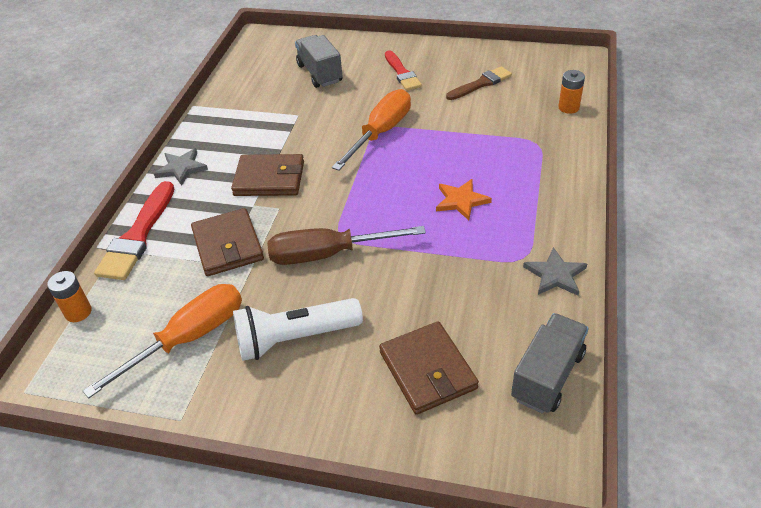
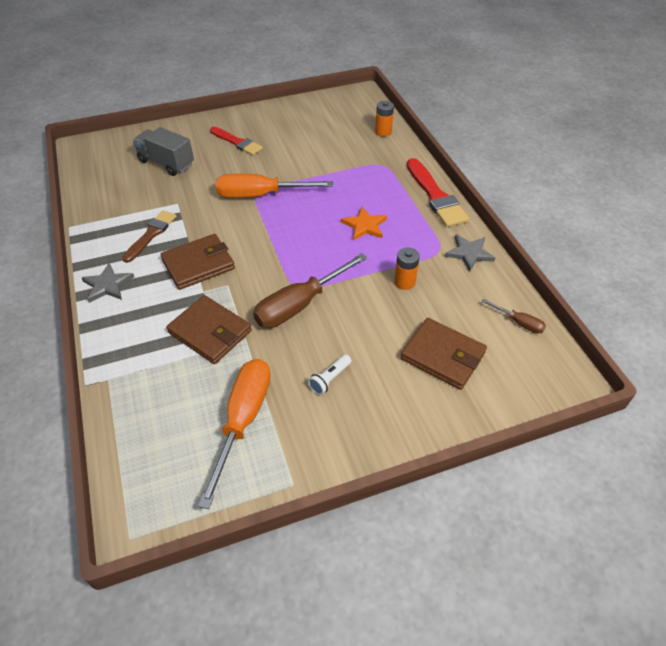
camera: 35 degrees left, 5 degrees up
(78, 312) = (120, 447): orange battery -> orange battery (404, 282)
(138, 235) = (118, 357): red brush -> red brush (435, 196)
(295, 339) = (330, 379): white flashlight -> white flashlight, size x0.46
(381, 132) = (260, 195): orange screwdriver -> orange screwdriver turned 90 degrees counterclockwise
(481, 84) = (306, 133): brown brush -> brown brush (151, 235)
(547, 376) = (519, 322): grey truck -> brown screwdriver

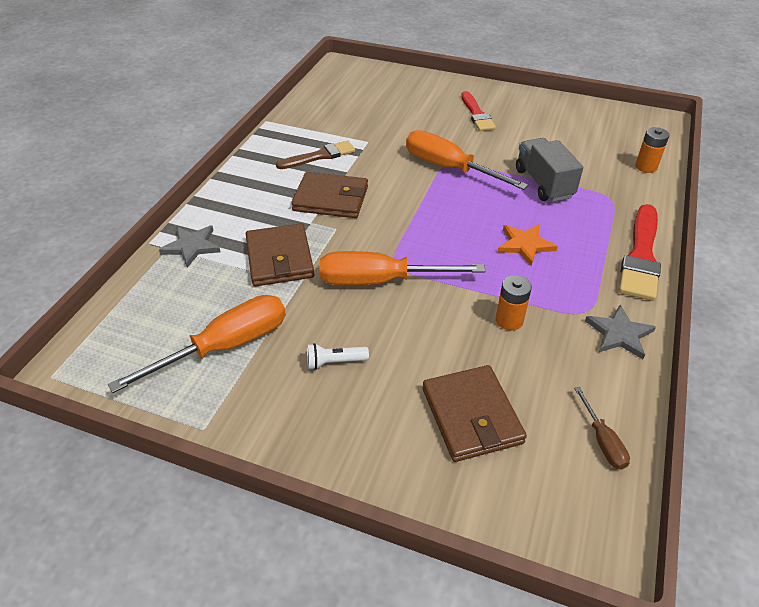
camera: 40 degrees right, 5 degrees down
(108, 285) = (245, 178): grey star -> grey star (192, 247)
(166, 163) = (394, 105): grey truck -> grey truck (543, 183)
(300, 305) = (380, 281): brown screwdriver -> orange screwdriver

